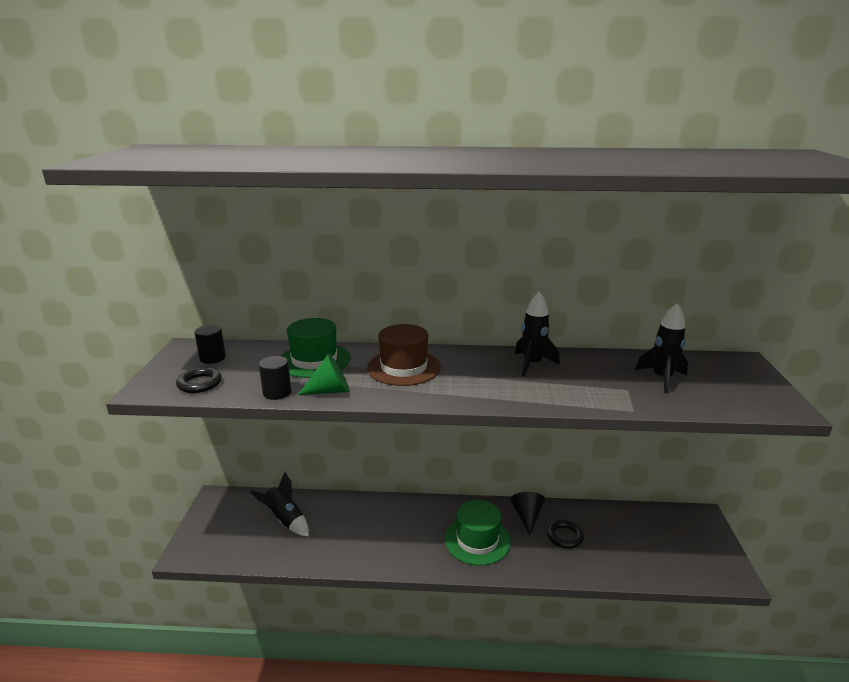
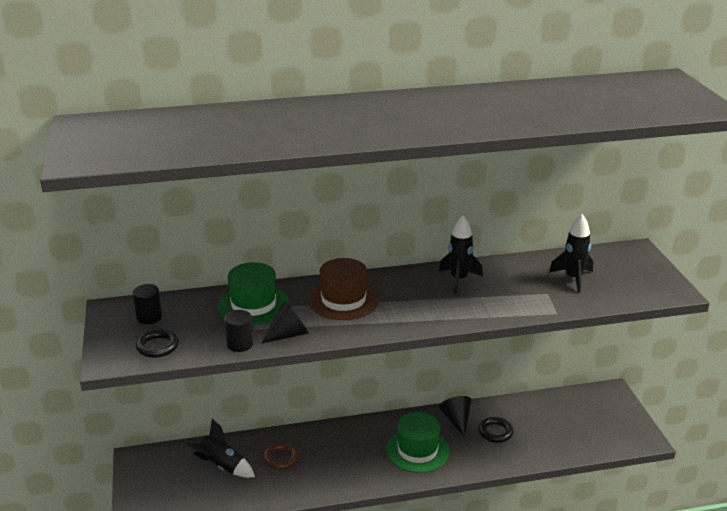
camera: 15 degrees left, 5 degrees up
(330, 391) = (289, 334): green cone -> black cone
(342, 523) = (281, 458): none -> brown ring

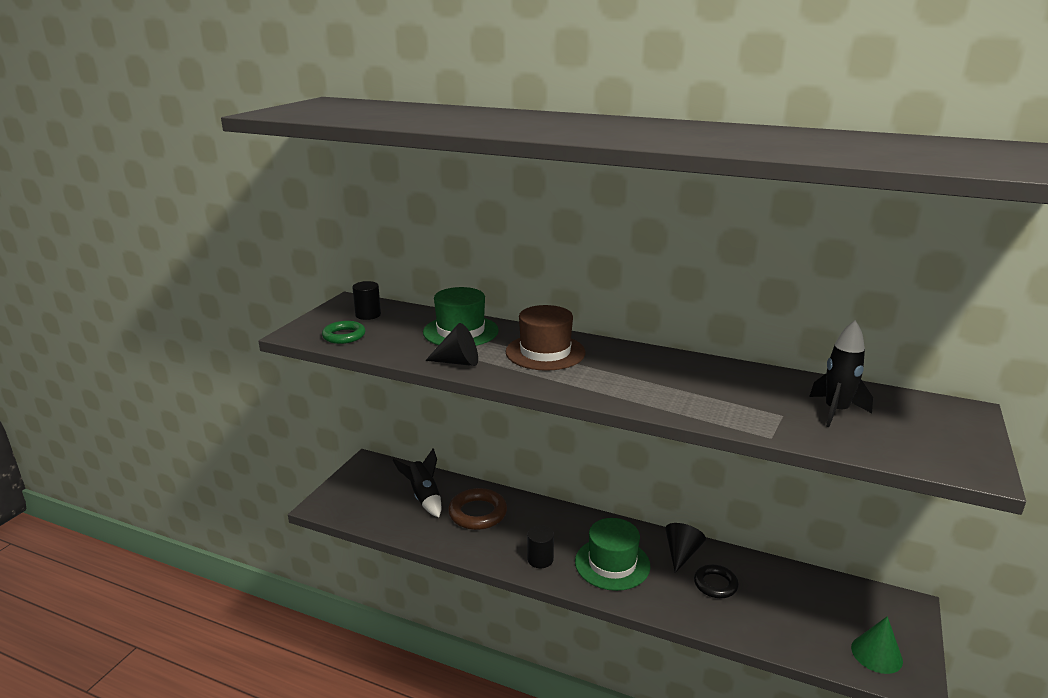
camera: 35 degrees right, 5 degrees down
(157, 346) = (344, 336): black ring -> green ring
(240, 344) = (407, 355): black cylinder -> black cylinder (540, 559)
(281, 458) = (477, 513): brown ring -> brown ring, size x1.53
(459, 279) = (689, 371): black rocket -> none
(617, 432) = (876, 654): none -> green cone

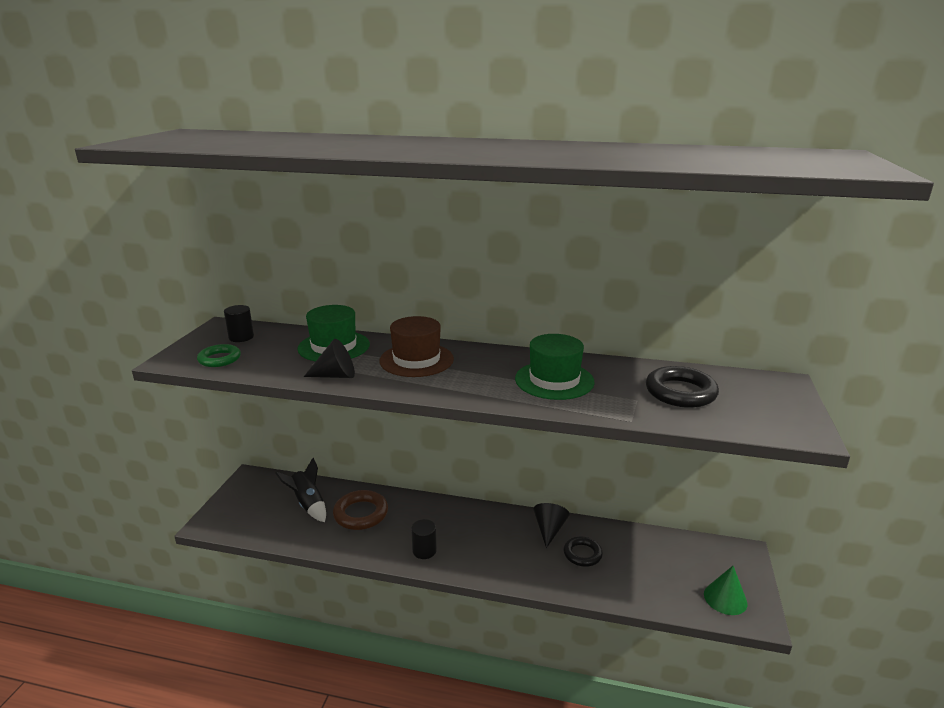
camera: 10 degrees left, 0 degrees up
(612, 564) = (490, 546): green hat -> green hat (554, 380)
(836, 411) = (680, 392): black rocket -> black ring

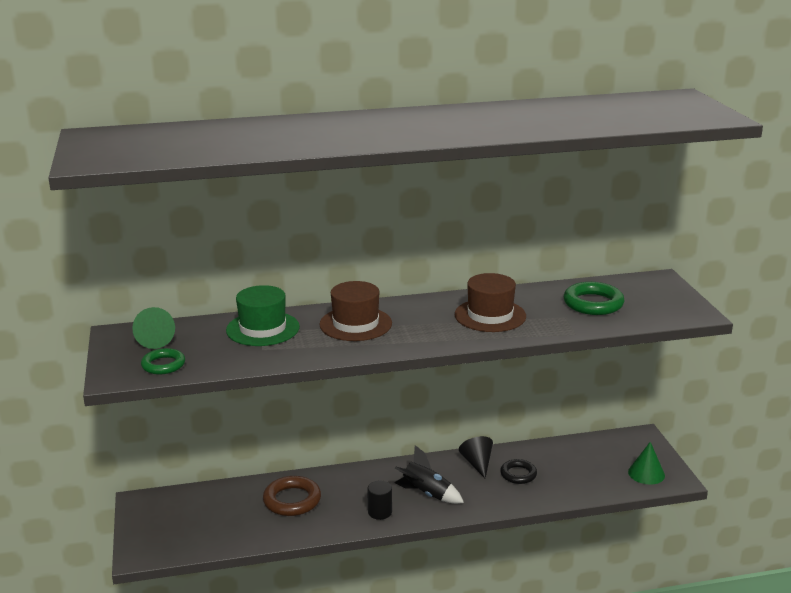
camera: 25 degrees left, 0 degrees up
(241, 337) = (155, 340): black cylinder -> green cone
(308, 504) = (229, 507): black rocket -> black rocket (426, 494)
(335, 375) = (298, 354): black cone -> none
(554, 380) = (490, 315): green hat -> brown hat
(680, 392) = (593, 303): black ring -> green ring

